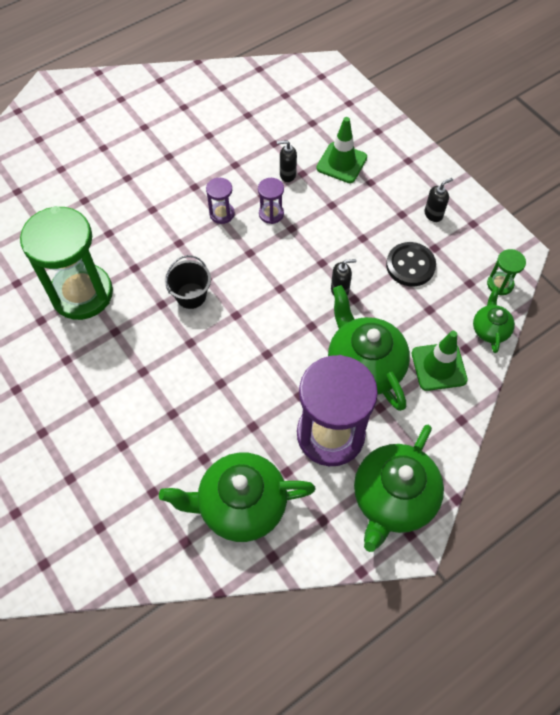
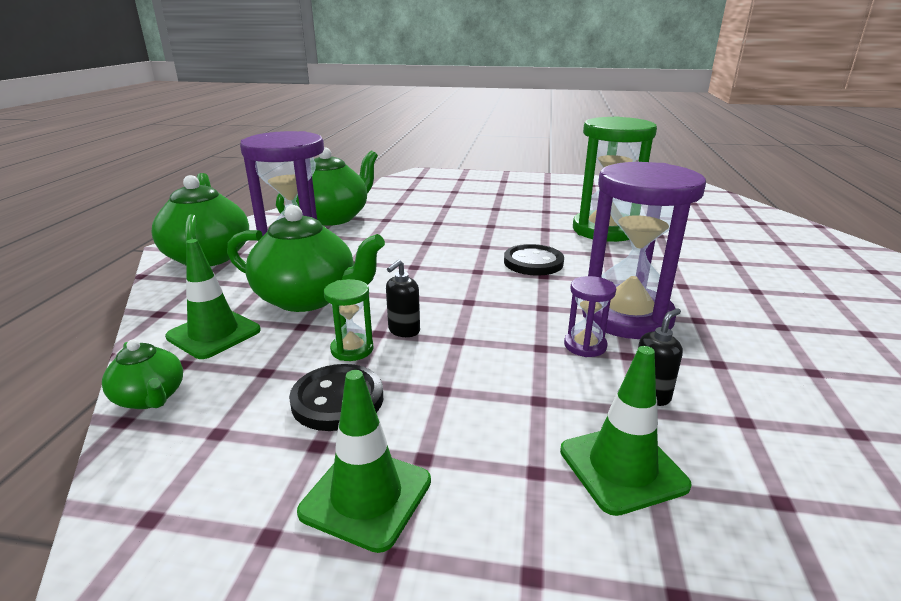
camera: 135 degrees right, 35 degrees down
(191, 296) = (533, 262): black bucket -> black button
(222, 214) = (626, 316): purple hourglass -> purple hourglass, size x2.33
(433, 214) = (366, 496): black soap dispenser -> green traffic cone
(500, 284) = (153, 462): green hourglass -> green hourglass (352, 349)

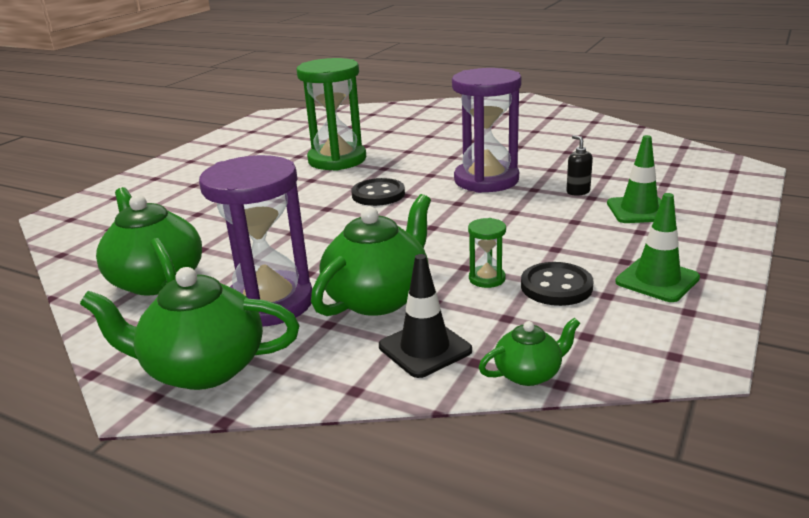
camera: 70 degrees left, 0 degrees up
(214, 334) = (425, 348): green traffic cone -> black traffic cone
(404, 331) = (467, 256): black soap dispenser -> none
(585, 345) = (517, 198): purple hourglass -> none

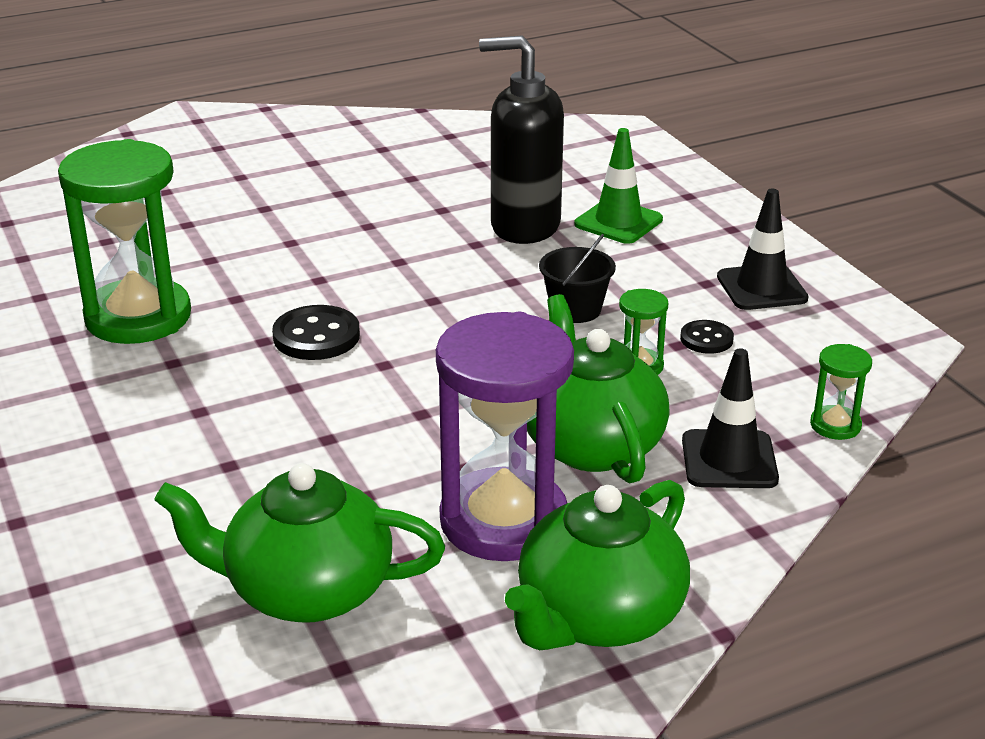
camera: 55 degrees left, 5 degrees up
(486, 180) = (401, 256): purple hourglass -> none
(516, 238) = (575, 309): none -> black bucket
(529, 373) = (835, 425): green teapot -> green hourglass
(556, 286) = (706, 339): black button -> black button, size x0.61
(578, 192) = (524, 226): black soap dispenser -> black soap dispenser, size x2.49
(657, 280) = (761, 288): green traffic cone -> black traffic cone

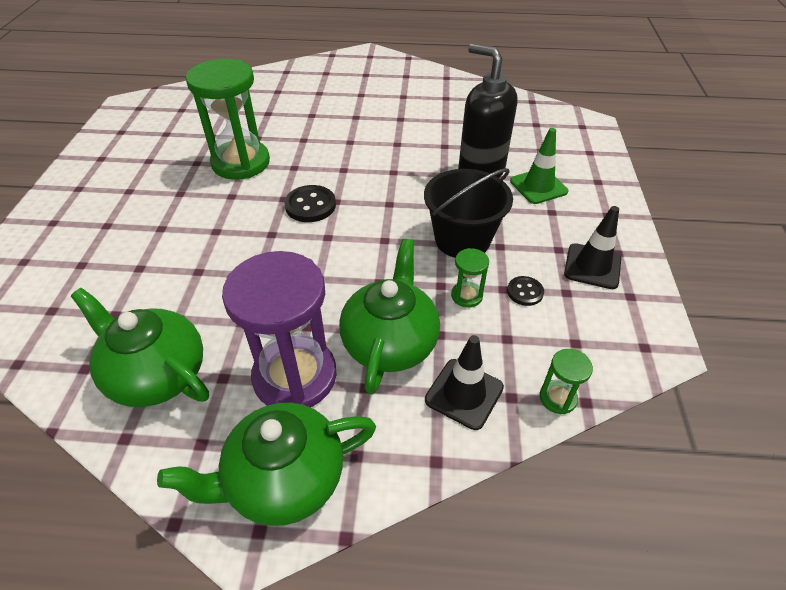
camera: 30 degrees right, 15 degrees up
(575, 309) = (462, 239): black bucket -> black bucket, size x1.70

